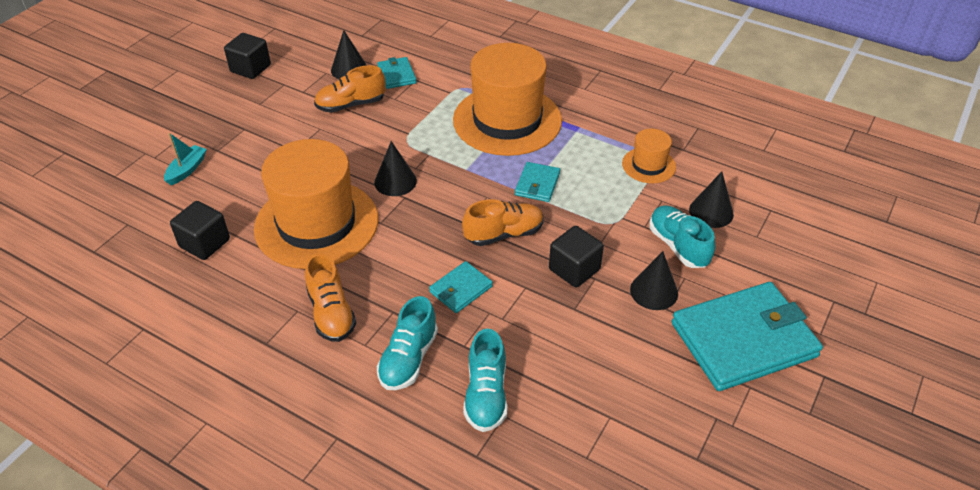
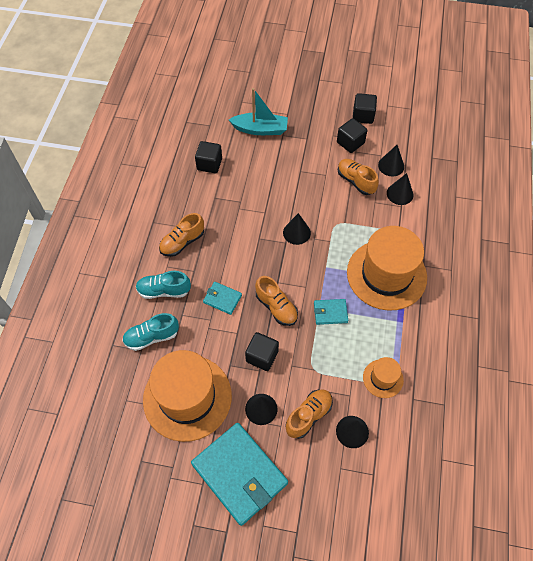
camera: 70 degrees right, 15 degrees up
(187, 170) = (260, 129): turquoise boat -> turquoise boat, size x1.74
(285, 92) = (350, 143): none -> black cube
(316, 223) = (244, 208): orange hat -> orange hat (187, 397)
(396, 75) = (400, 194): turquoise wallet -> black cone
(678, 246) = (308, 415): turquoise shoe -> orange shoe

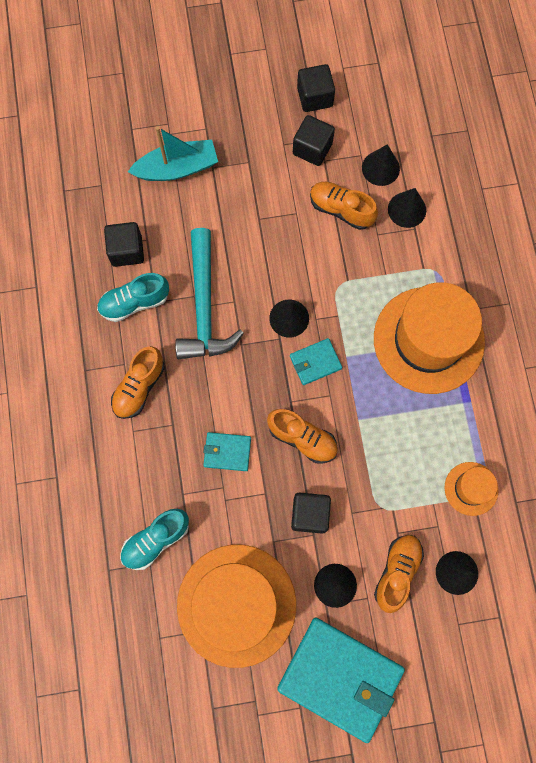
camera: 20 degrees left, 15 degrees up
(164, 291) = (144, 468): turquoise shoe -> turquoise shoe (134, 302)
(244, 209) = (204, 306): none -> turquoise hammer
(330, 312) = (375, 421): turquoise wallet -> turquoise wallet (315, 362)

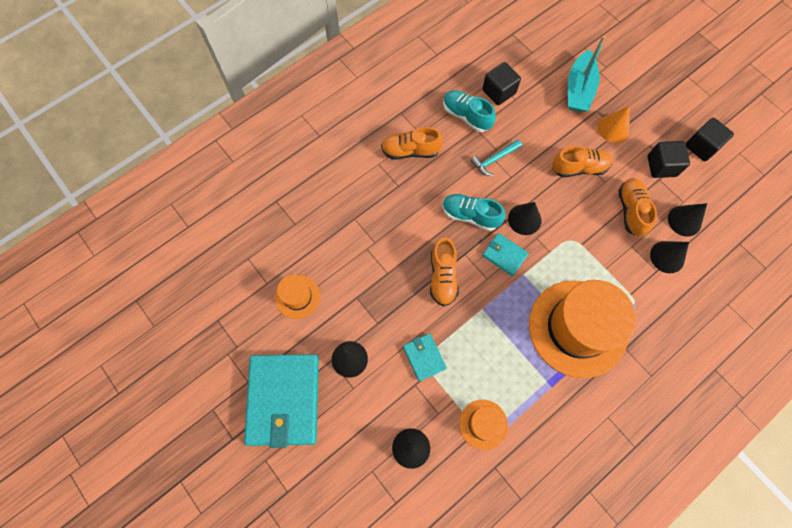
camera: 60 degrees right, 5 degrees down
(156, 540) = (312, 219): turquoise shoe -> turquoise shoe (470, 215)
(177, 168) = (578, 89): turquoise boat -> turquoise boat turned 60 degrees clockwise
(204, 306) = (494, 160): turquoise hammer -> turquoise hammer, size x0.49
(227, 452) = (401, 231): turquoise wallet -> turquoise wallet (424, 357)
(236, 605) = (297, 297): orange hat -> orange hat, size x0.47
(243, 165) = (613, 128): none -> orange cone
(309, 514) = (390, 312): black cube -> none
(397, 572) = (385, 400): orange shoe -> orange shoe (579, 168)

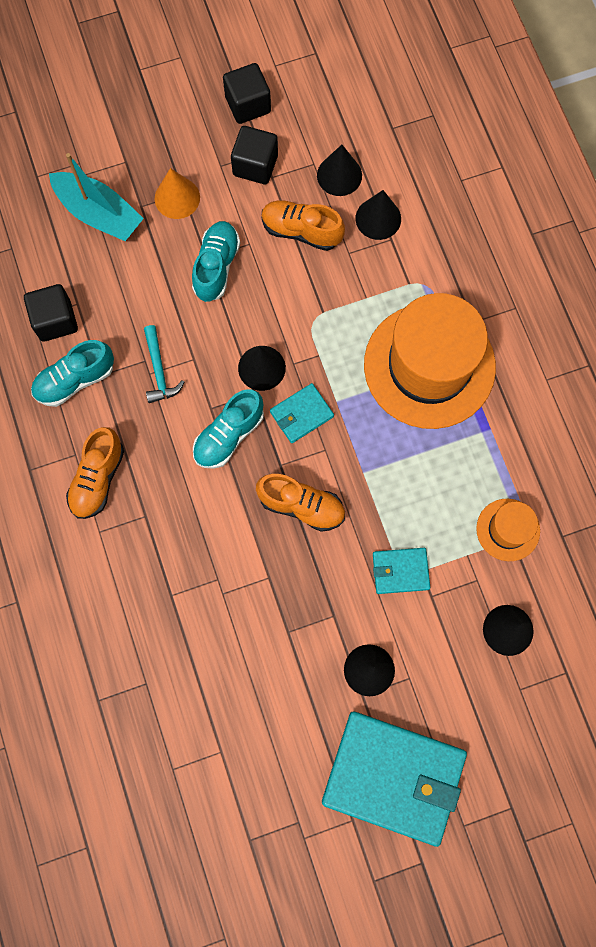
camera: 70 degrees left, 5 degrees up
(297, 297) = (257, 714): orange hat -> none
(579, 168) = (216, 267): orange shoe -> turquoise shoe

